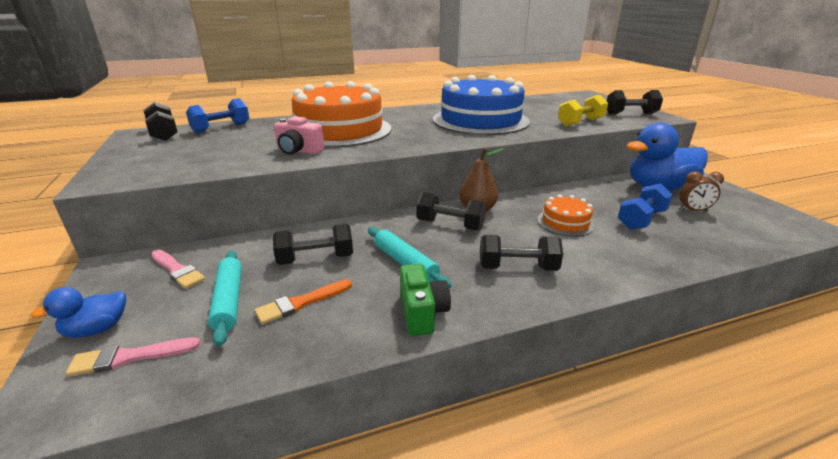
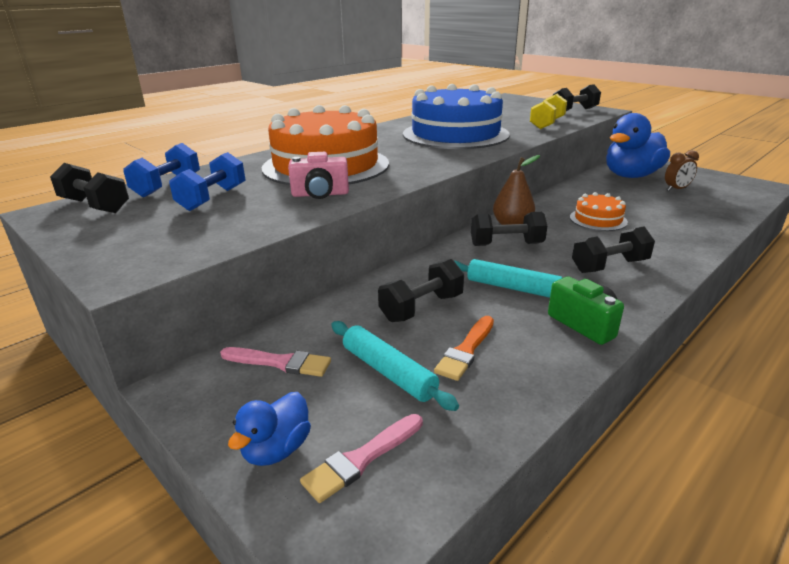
camera: 25 degrees left, 0 degrees up
(641, 219) = (650, 204): blue dumbbell -> blue dumbbell (213, 198)

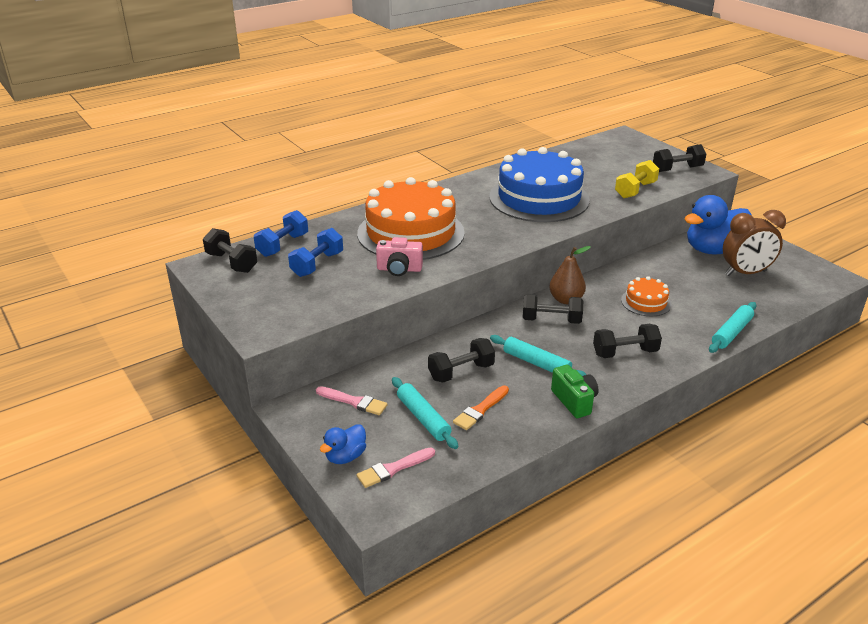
camera: 10 degrees right, 5 degrees up
(676, 189) = (745, 273): brown clock -> brown clock, size x1.84
(708, 236) = (731, 333): none -> turquoise rolling pin

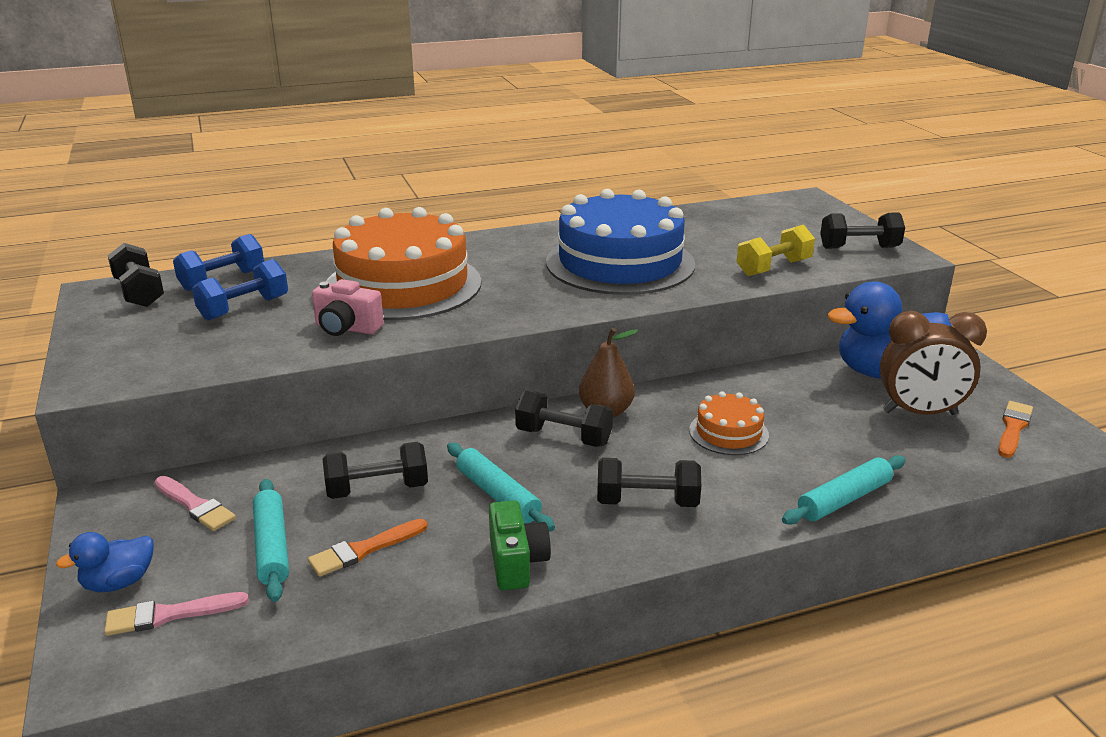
camera: 15 degrees right, 5 degrees down
(799, 275) = (1013, 428): none -> orange brush

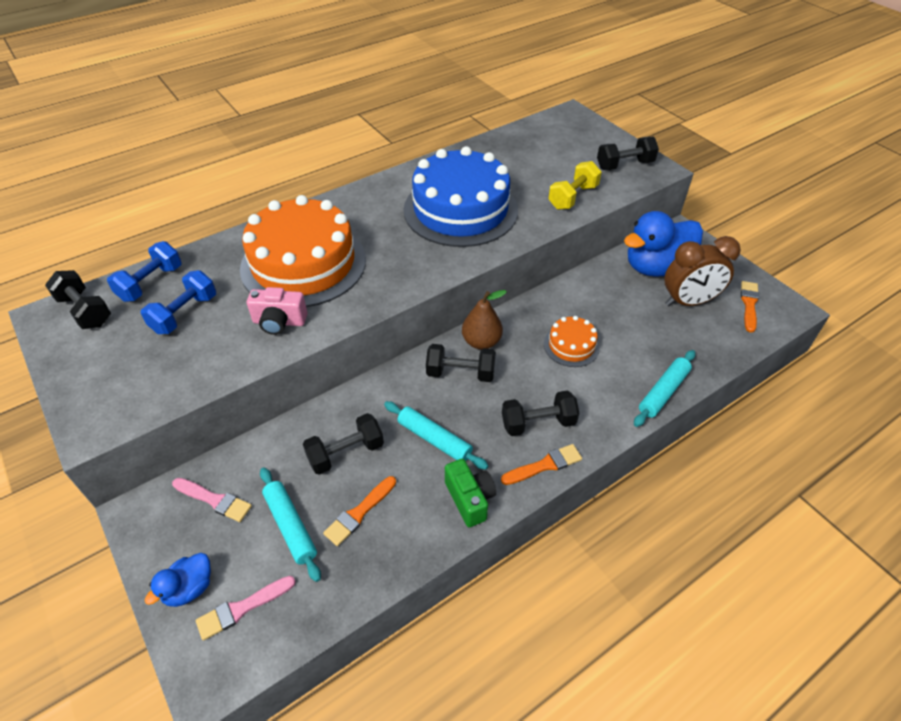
camera: 15 degrees left, 20 degrees up
(636, 546) = (544, 465): none -> orange brush

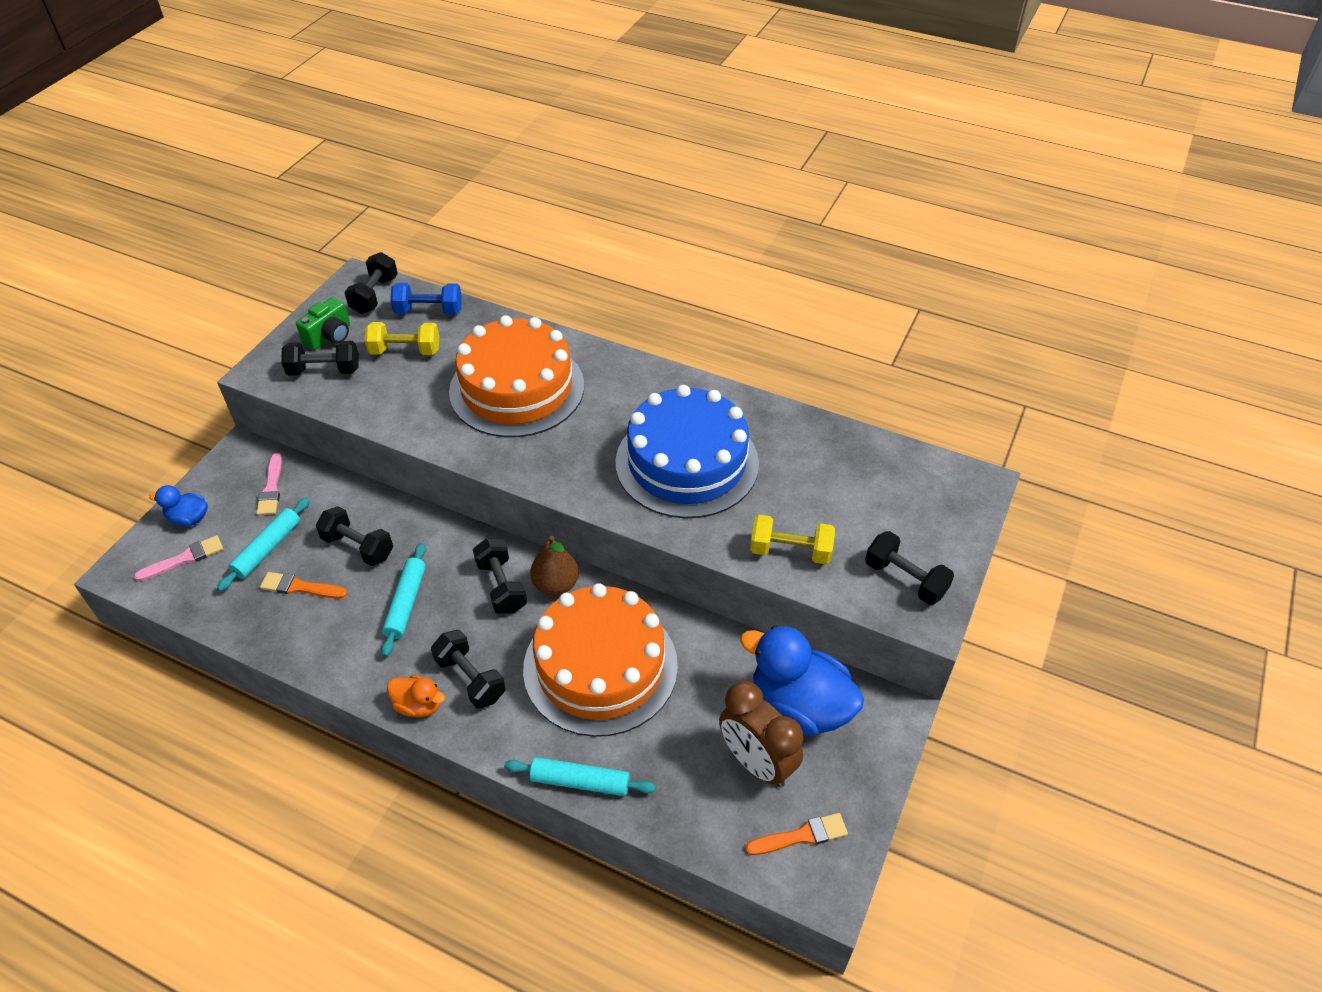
camera: 60 degrees right, 0 degrees up
(147, 377) = (324, 370): none -> black dumbbell
(185, 314) = (405, 351): blue dumbbell -> yellow dumbbell
(242, 608) = (184, 559): pink brush -> pink brush turned 120 degrees clockwise
(279, 322) = (430, 412): pink camera -> none
(470, 499) = (350, 661): green camera -> green camera (330, 336)
(544, 465) = (419, 705): orange brush -> orange duck
(571, 345) = (600, 666): orange cake -> orange cake, size x2.21

